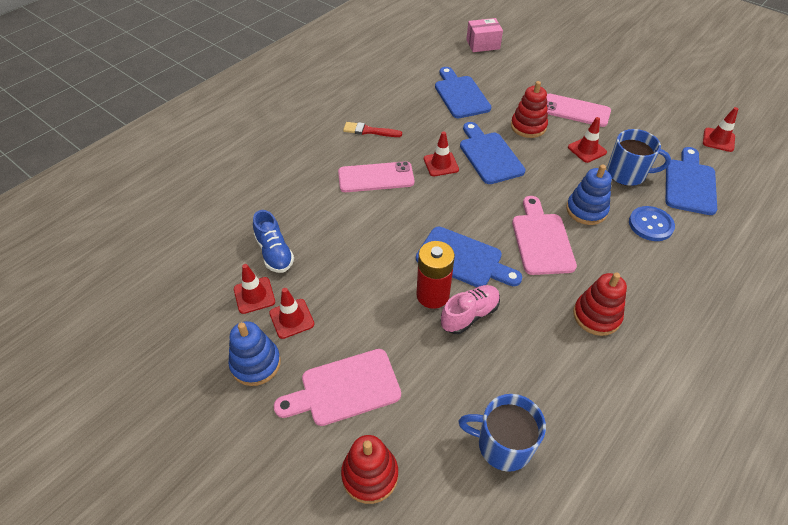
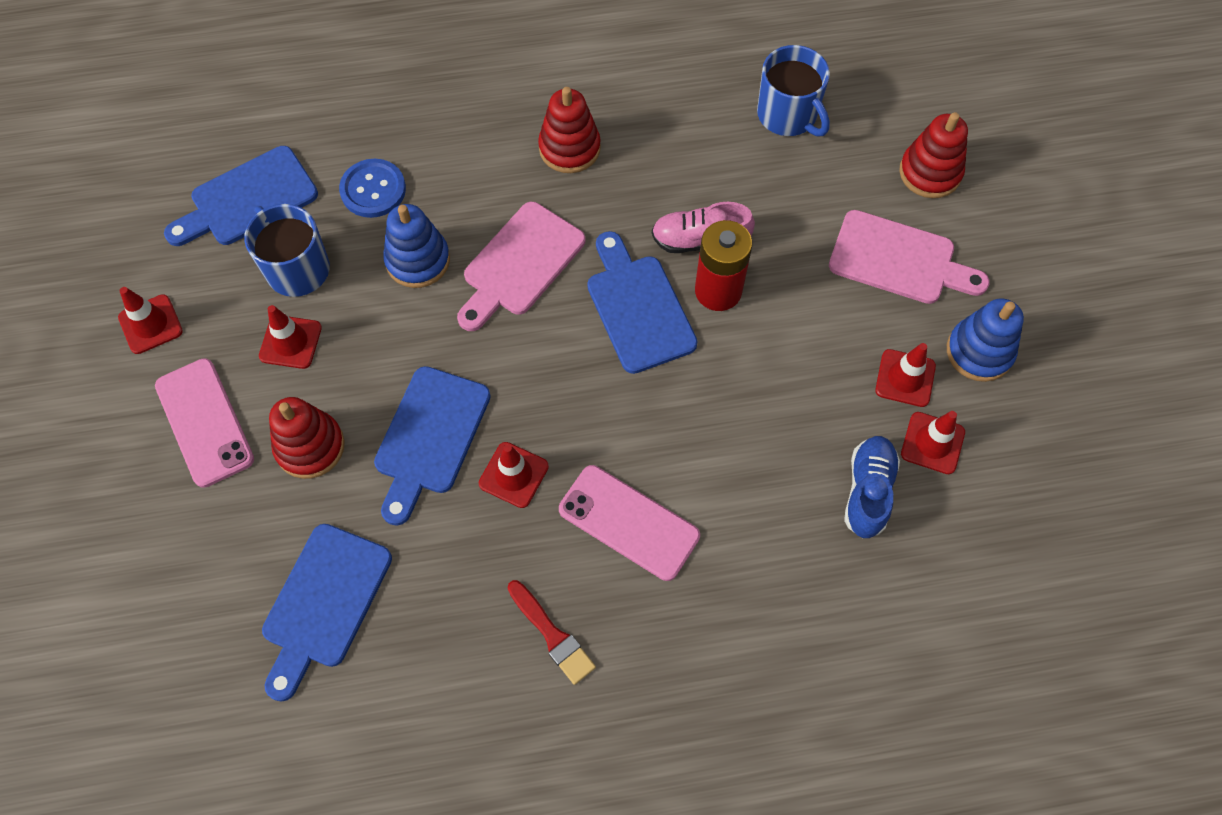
camera: 140 degrees left, 15 degrees up
(483, 44) = (123, 716): pink box -> none
(718, 140) = (108, 225): red traffic cone -> red traffic cone (150, 324)

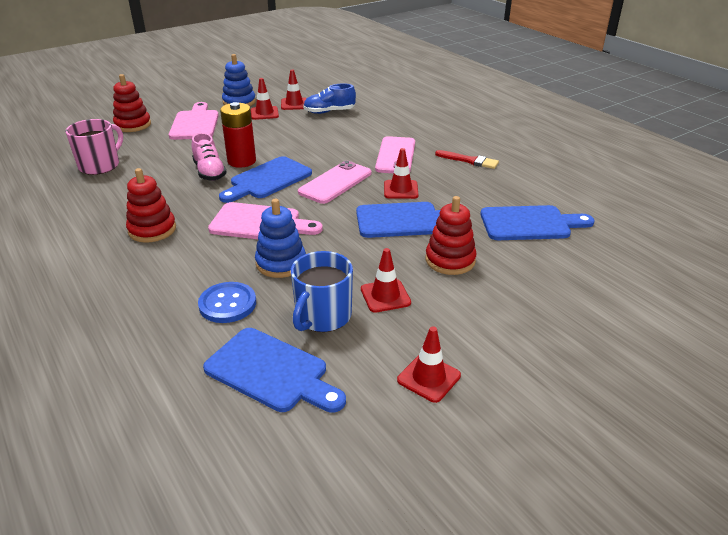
camera: 115 degrees left, 30 degrees down
(204, 422) = (477, 311): pink phone -> pink phone (335, 183)
(552, 635) = (469, 160): red brush -> red brush turned 90 degrees clockwise
(788, 115) = (100, 165): blue mug -> pink mug

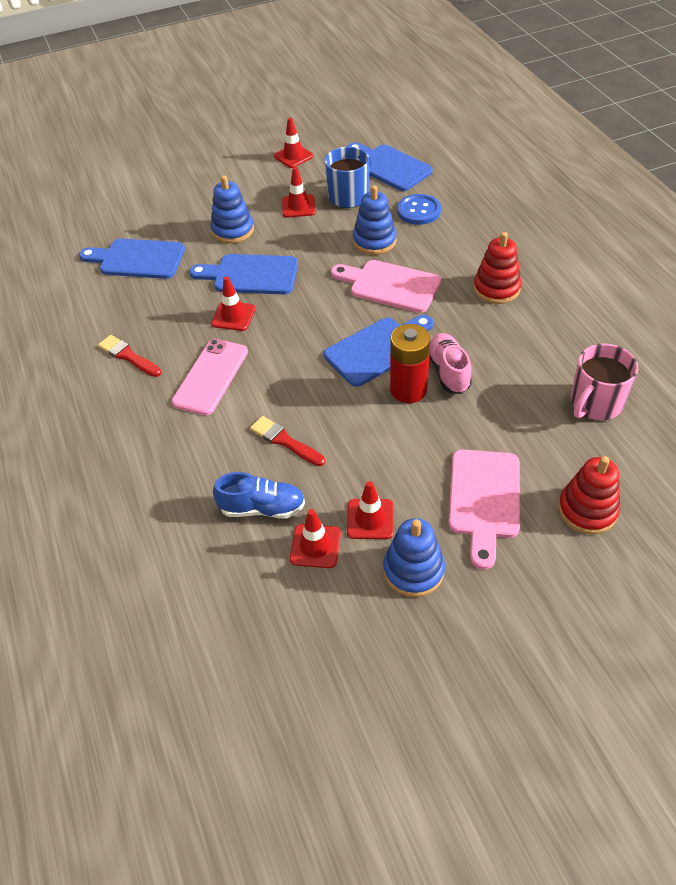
camera: 165 degrees left, 15 degrees up
(326, 134) = (285, 441): none -> red brush
(335, 183) = (300, 335): pink phone -> none
(450, 260) = (233, 230): red stacking toy -> blue stacking toy

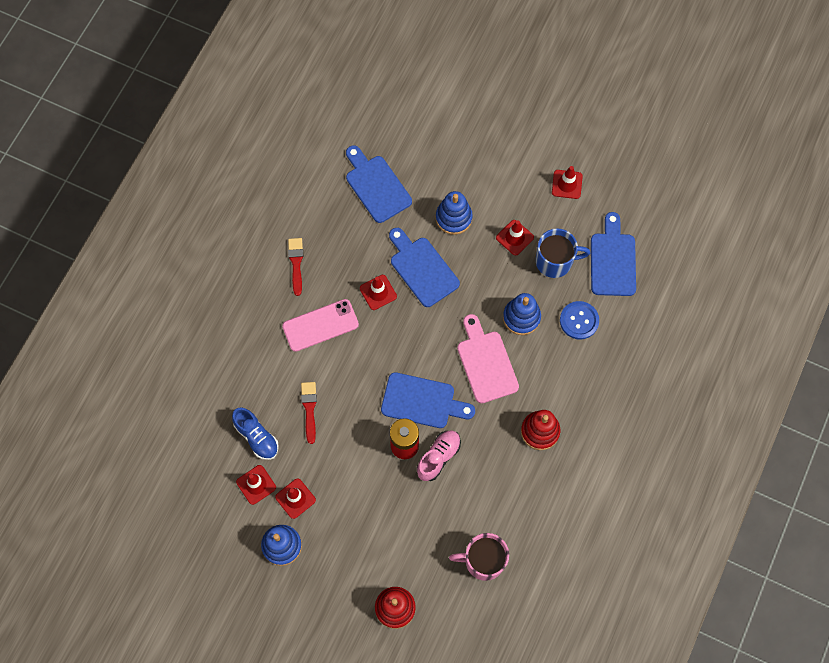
camera: 45 degrees right, 20 degrees up
(484, 499) = (357, 548): pink cutting board -> none

